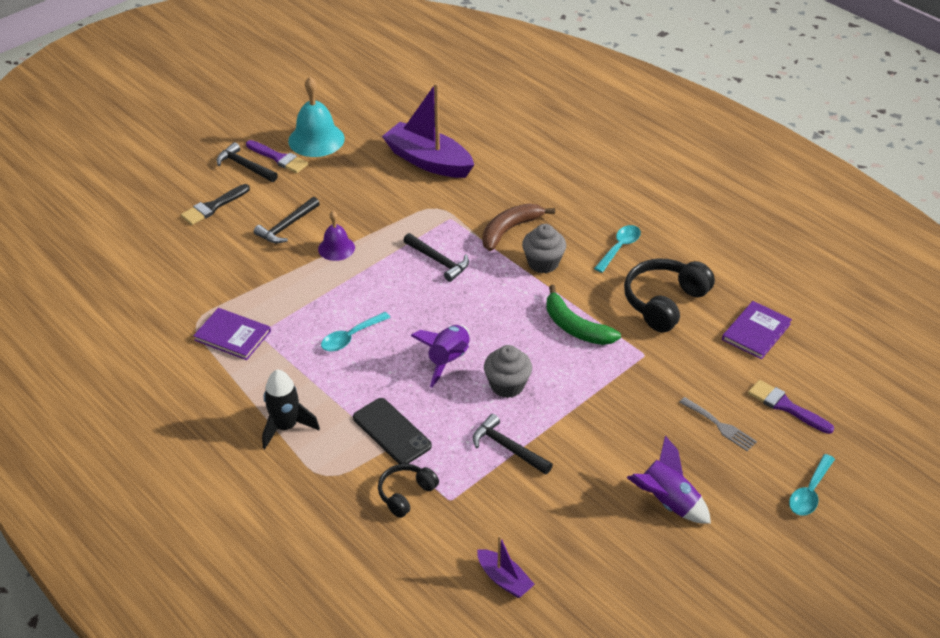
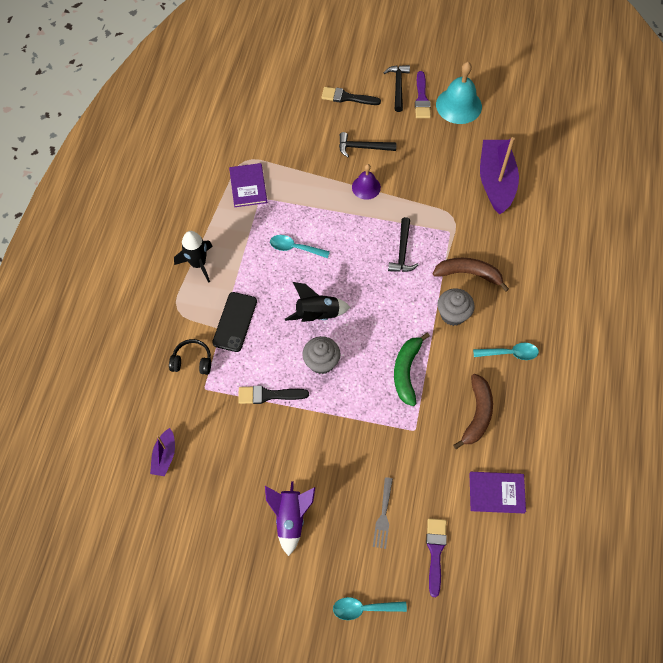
camera: 55 degrees right, 20 degrees up
(448, 360) = (317, 315): purple rocket -> black rocket
(508, 448) = (268, 395): black hammer -> black brush
(664, 302) = (477, 414): black headphones -> brown banana

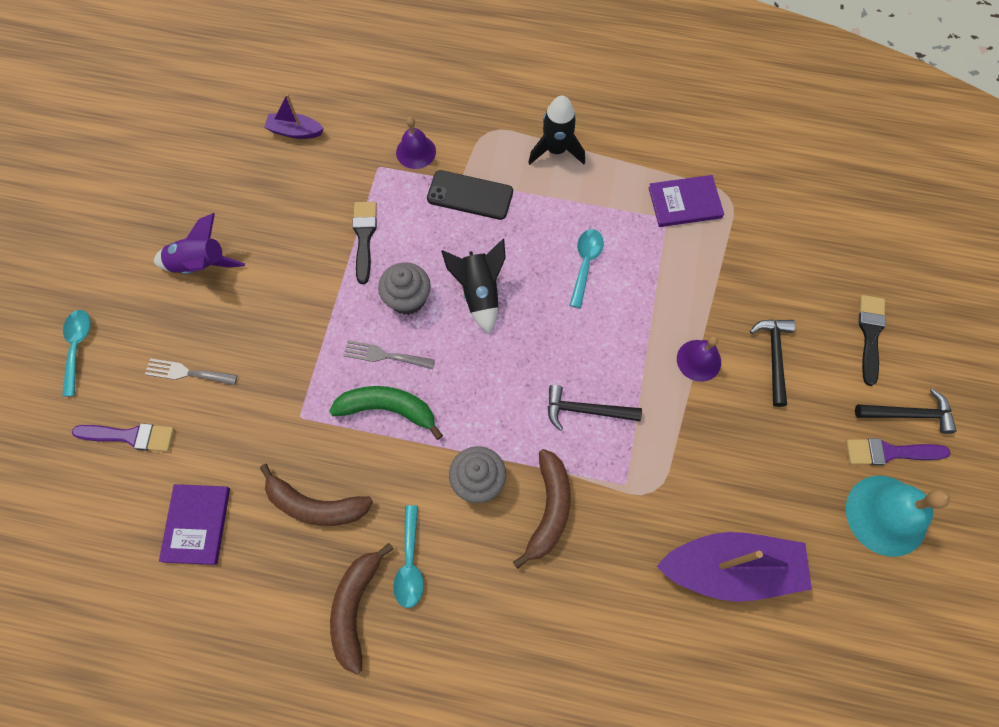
camera: 90 degrees right, 5 degrees up
(192, 361) = (416, 152): black headphones -> purple bell
(366, 376) = (384, 355): none -> grey fork
(540, 384) = (355, 607): none -> brown banana

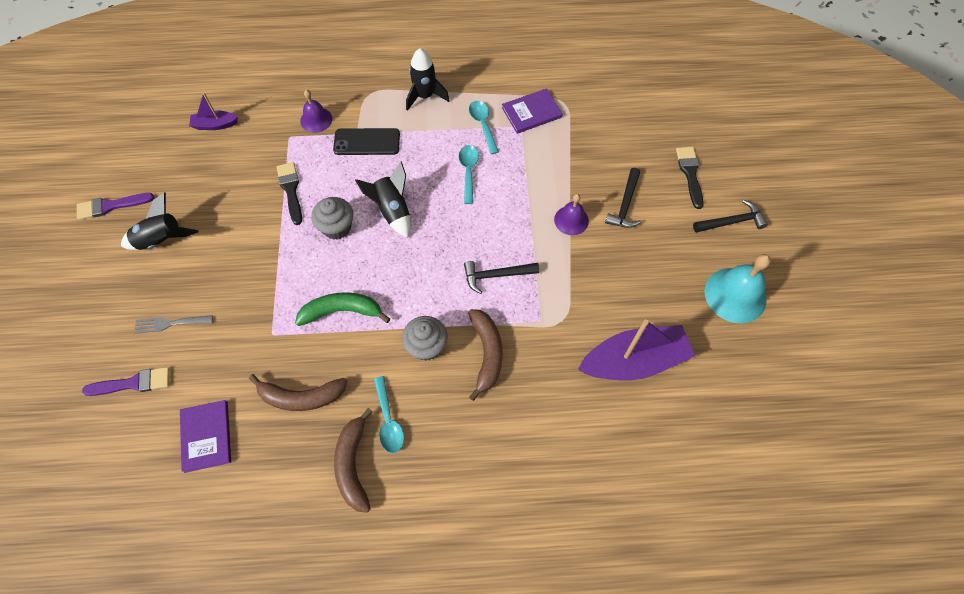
camera: 15 degrees left, 5 degrees down
(77, 347) = (71, 326): turquoise spoon -> turquoise spoon (483, 125)
(201, 265) = (161, 240): purple rocket -> black rocket
(384, 355) = (329, 273): grey fork -> none
(773, 357) = (625, 205): black hammer -> black hammer turned 150 degrees counterclockwise
(889, 452) = (726, 251): purple brush -> purple brush (111, 206)

